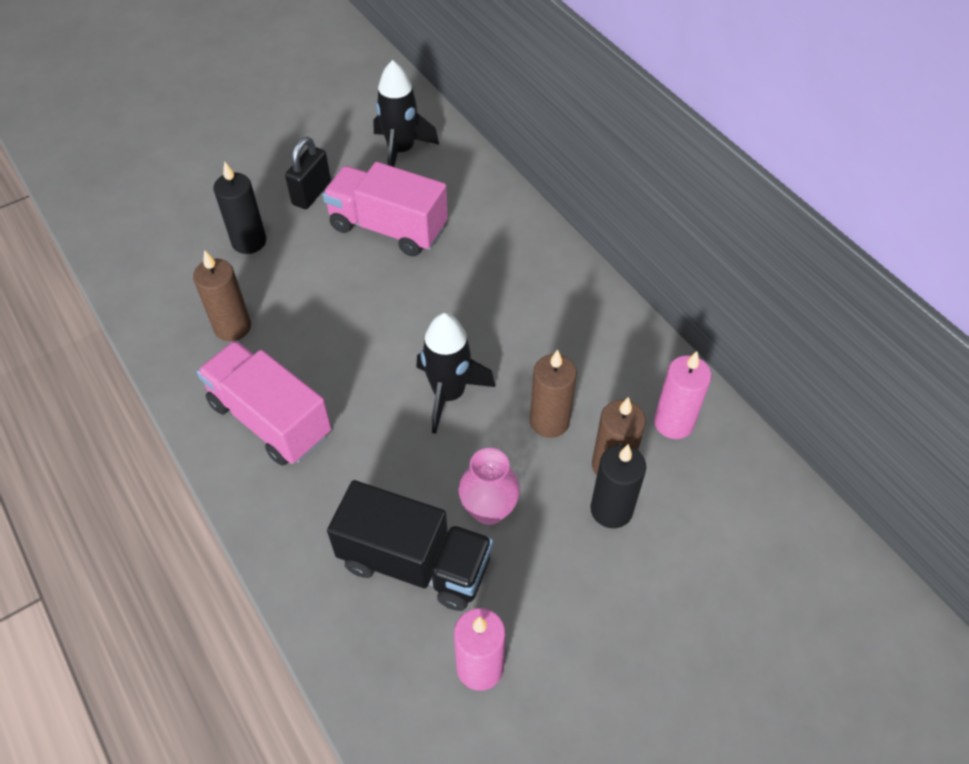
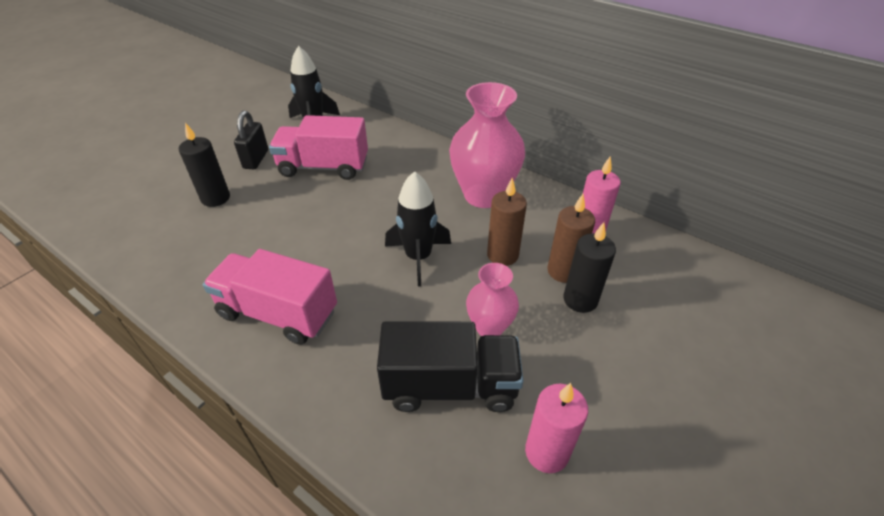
camera: 20 degrees left, 10 degrees down
(233, 327) = (221, 257): brown candle -> none
(568, 327) = (483, 195): none -> pink vase

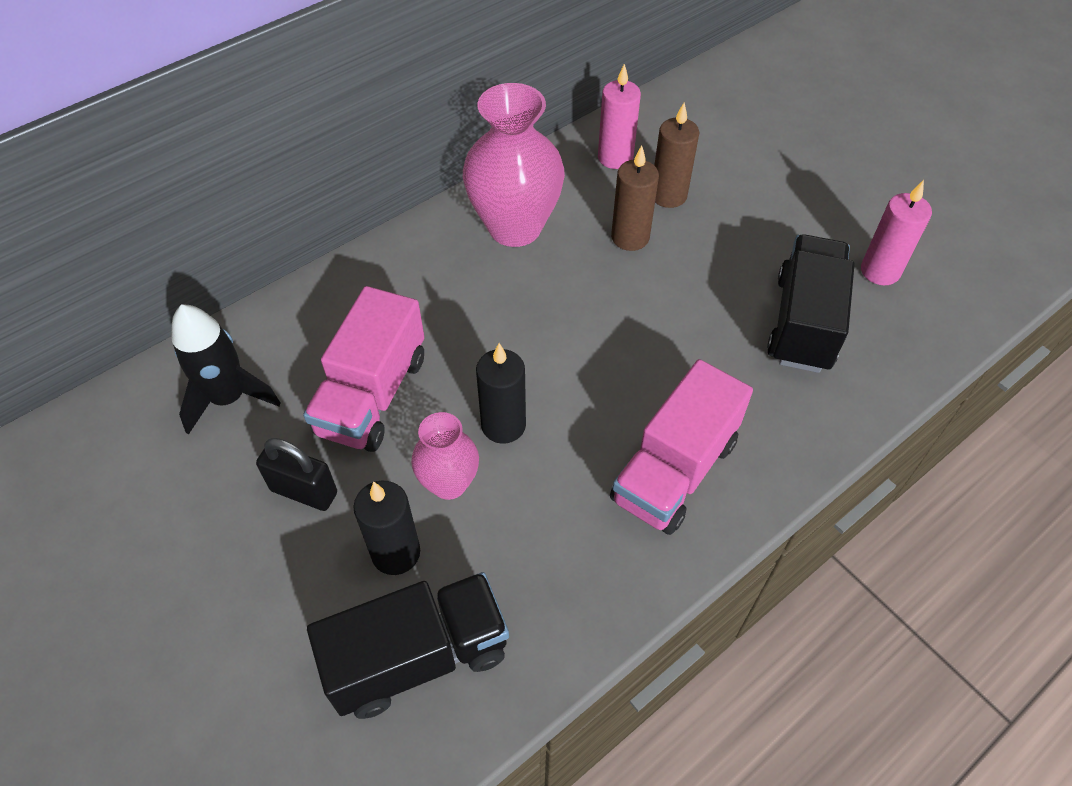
camera: 75 degrees left, 10 degrees up
(149, 219) = (418, 657): none -> black truck
(418, 257) = (612, 314): black rocket -> none
(489, 327) = (734, 275): pink vase -> pink vase (449, 483)
(580, 300) = (712, 195): black candle -> black candle (503, 425)

